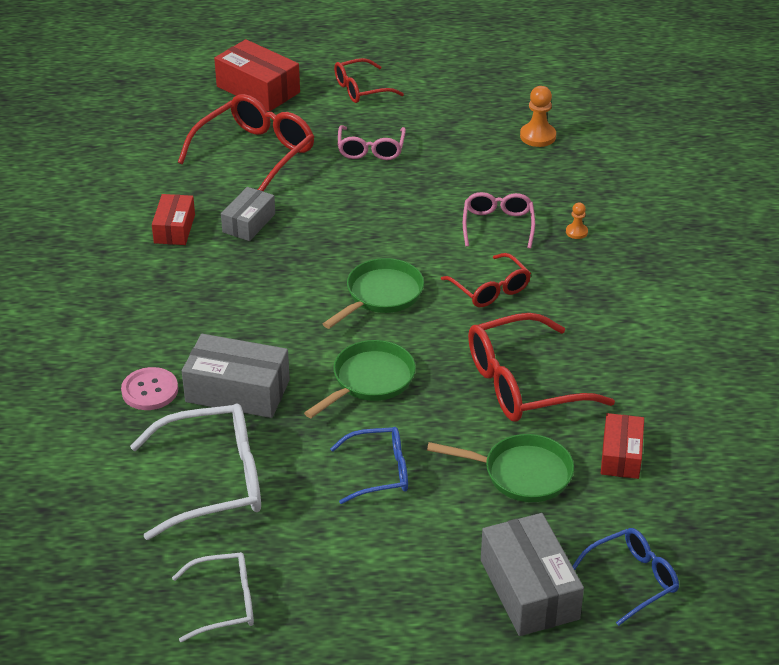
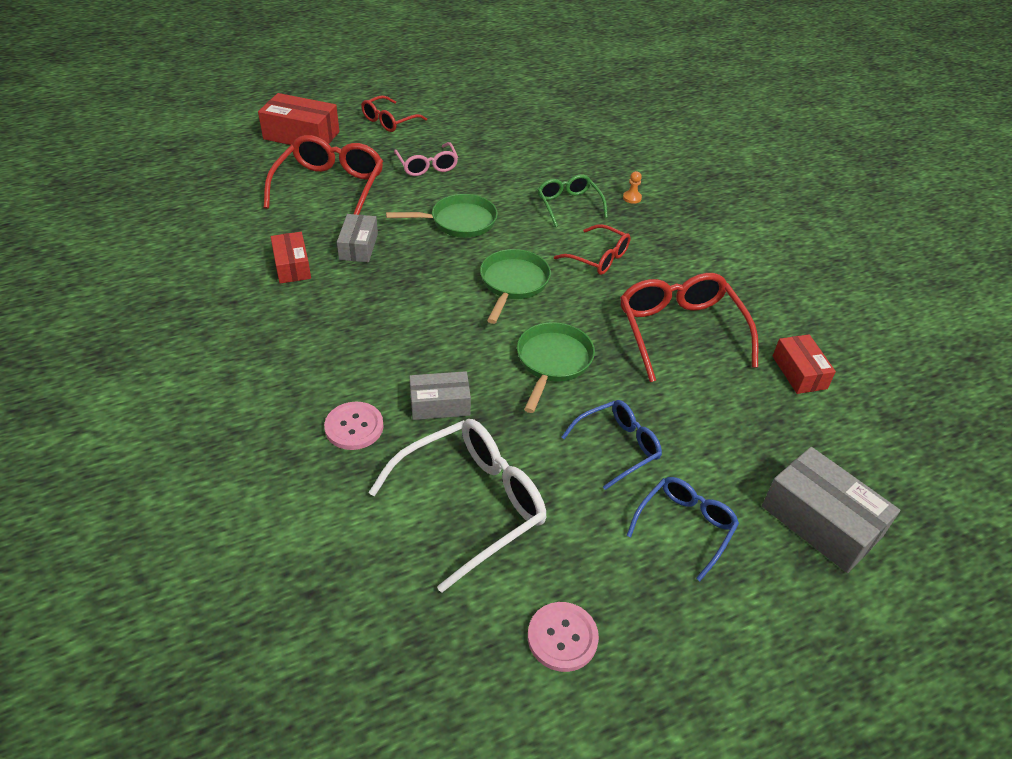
camera: 25 degrees left, 5 degrees up
(225, 603) = (562, 637): white glasses -> pink button
(237, 391) = (440, 404): grey box -> grey box, size x0.63
(498, 225) = (568, 205): pink glasses -> green glasses
(521, 474) = (735, 412): green pan -> green pan (459, 222)
(522, 384) = (680, 331): red glasses -> red glasses turned 120 degrees clockwise
(538, 136) = (552, 132): orange pawn -> none
(632, 579) = (892, 483): blue glasses -> blue glasses (685, 526)

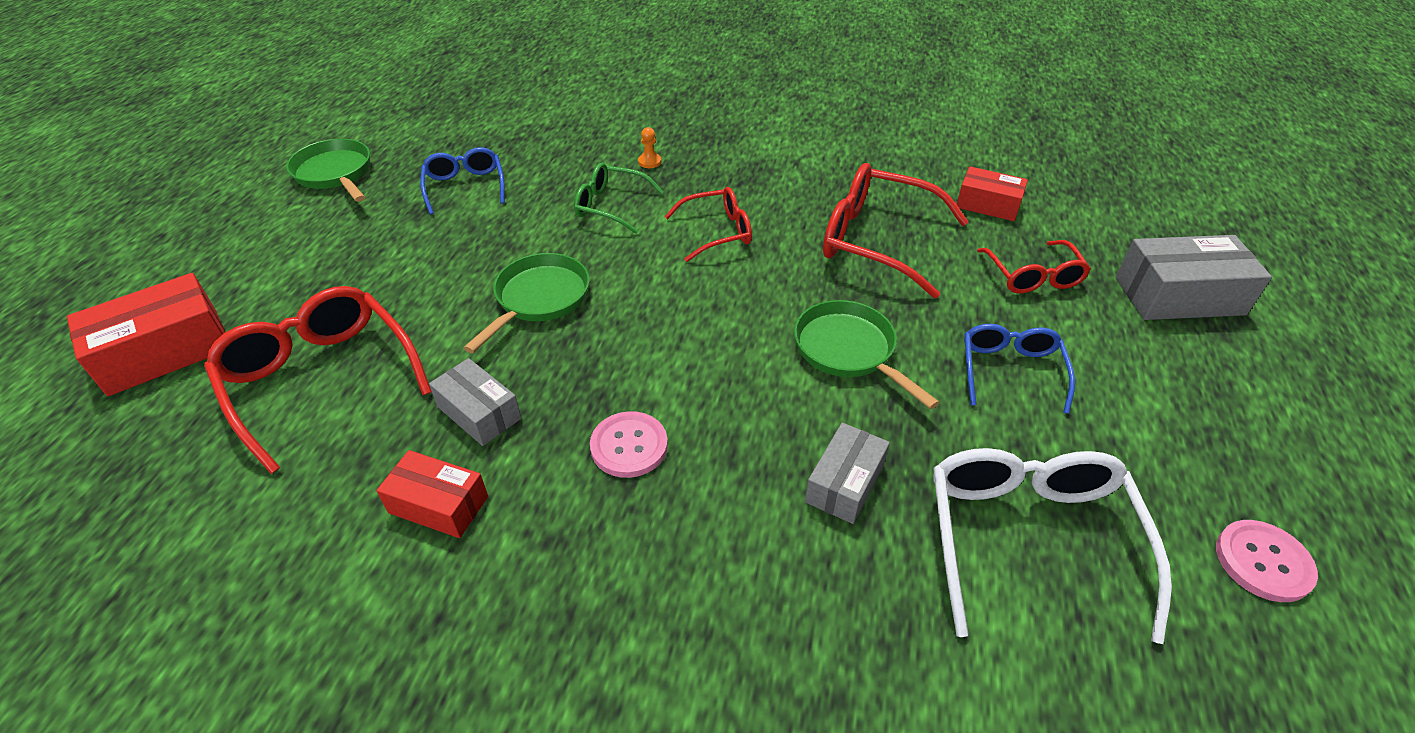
camera: 50 degrees left, 0 degrees up
(354, 427) = (823, 594): pink button -> pink button (629, 446)
(389, 121) = (265, 256): red glasses -> red glasses (1033, 276)
(427, 166) = (401, 270): pink glasses -> none
(513, 283) = (694, 313): green pan -> green pan (335, 173)
(685, 526) = (1146, 383): blue glasses -> blue glasses (465, 187)

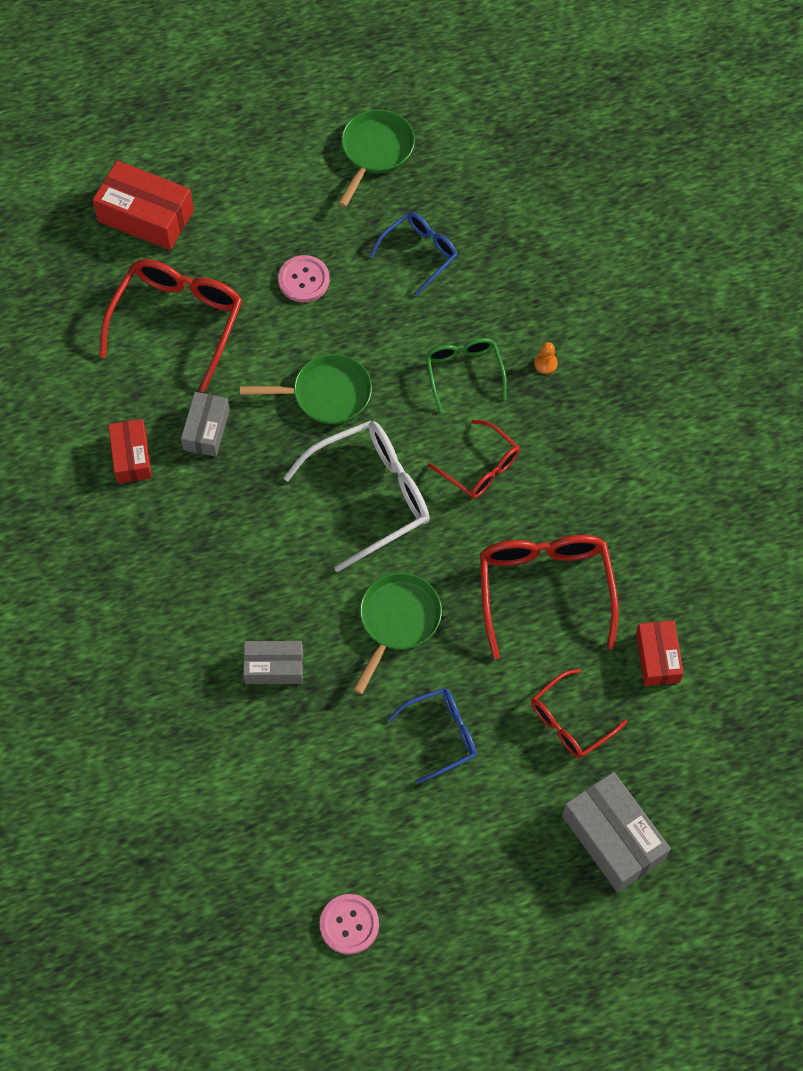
camera: 60 degrees right, 20 degrees up
(629, 446) = (231, 530): pink button -> pink button (304, 280)
(1029, 539) = (291, 786): white glasses -> white glasses (371, 496)

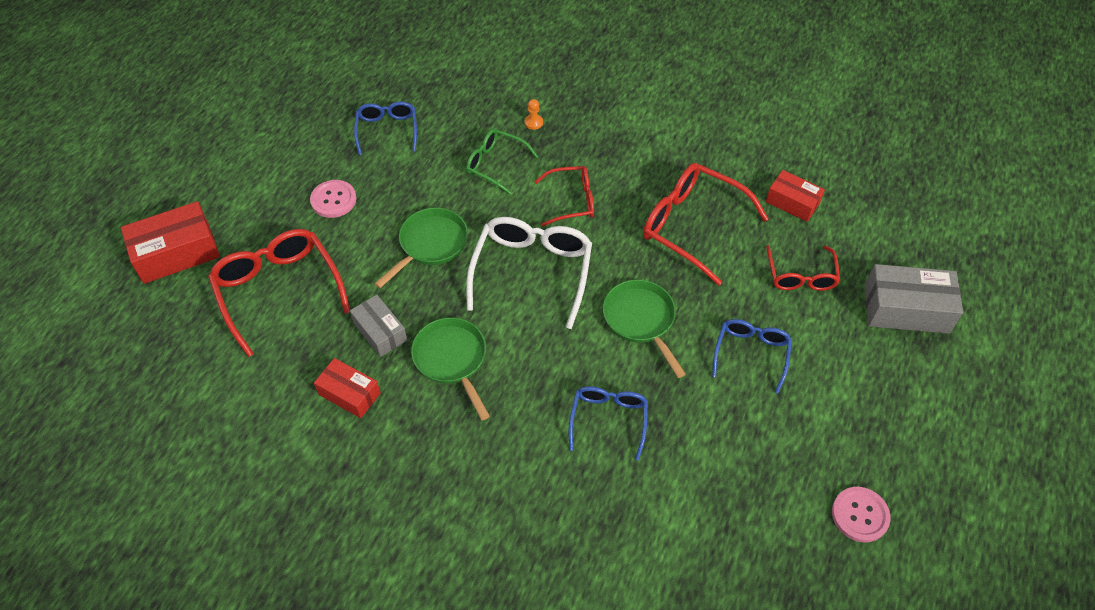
camera: 50 degrees left, 10 degrees down
(274, 667) = (608, 420): grey box -> blue glasses
(375, 151) = (290, 104): green pan -> green pan (452, 360)

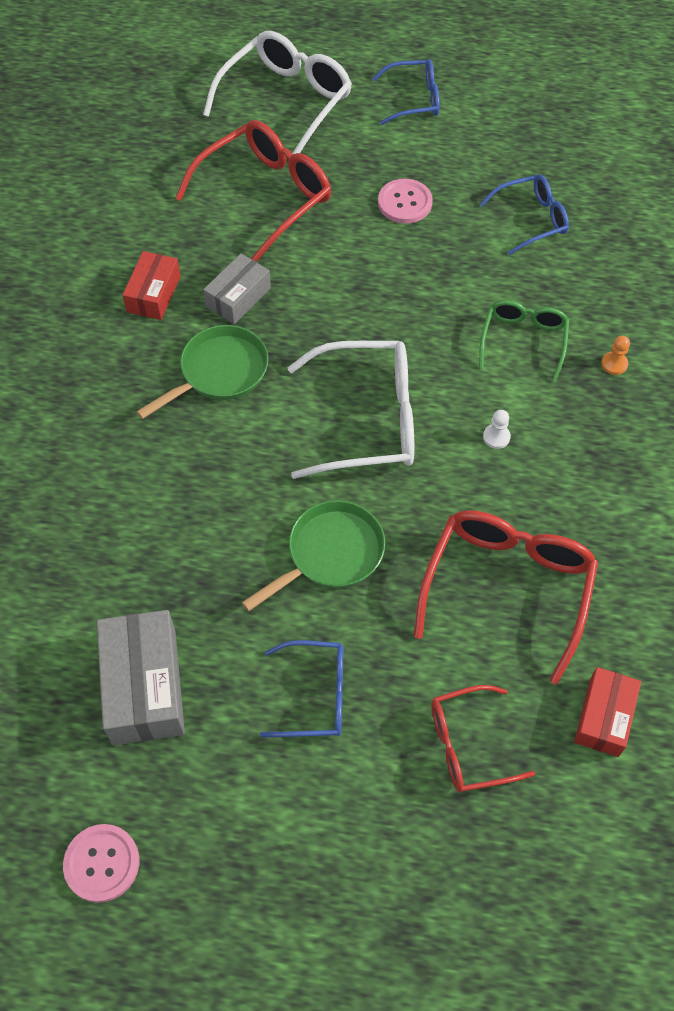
camera: 75 degrees right, 5 degrees up
(176, 253) = (286, 101): red box -> white glasses
(430, 245) = (373, 309): green pan -> none
(572, 201) = (496, 437): red glasses -> white pawn
(608, 420) = (177, 546): blue glasses -> blue glasses (414, 99)
(906, 309) = (456, 906): grey box -> grey box (144, 686)

